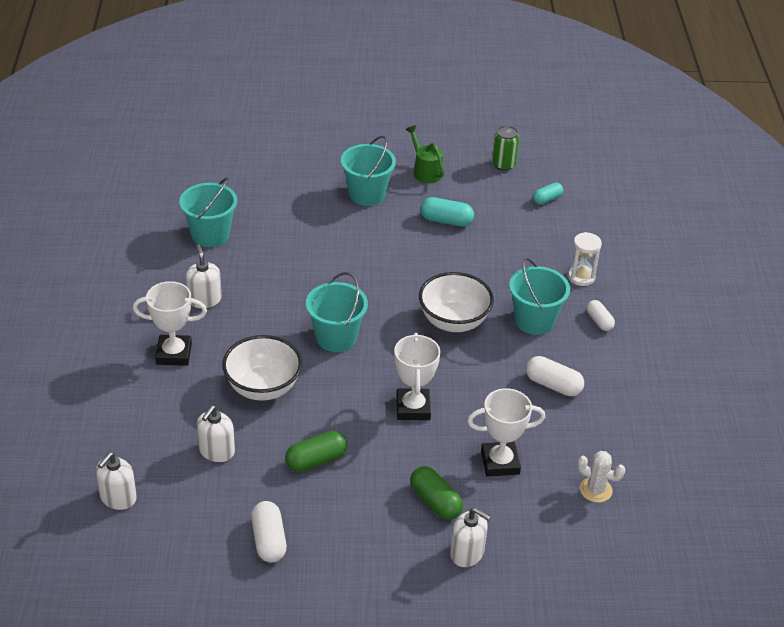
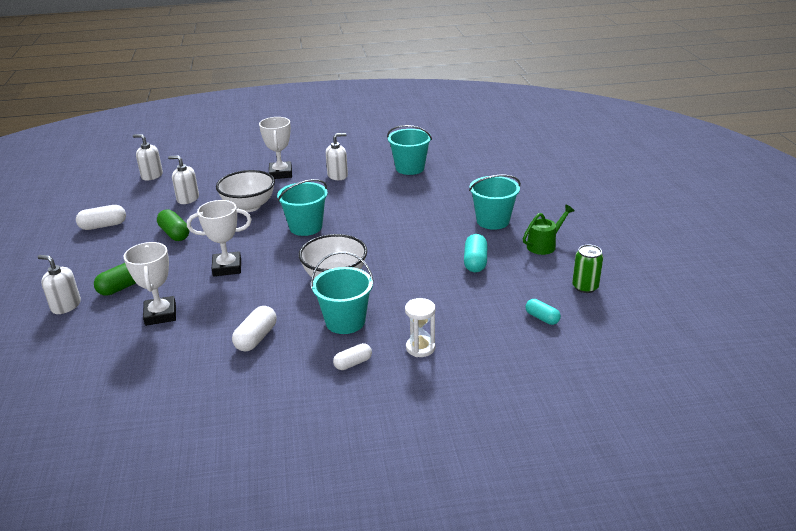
camera: 85 degrees right, 10 degrees down
(467, 553) = (66, 305): white soap dispenser -> white soap dispenser turned 90 degrees clockwise
(595, 490) = (118, 371): white cactus -> none

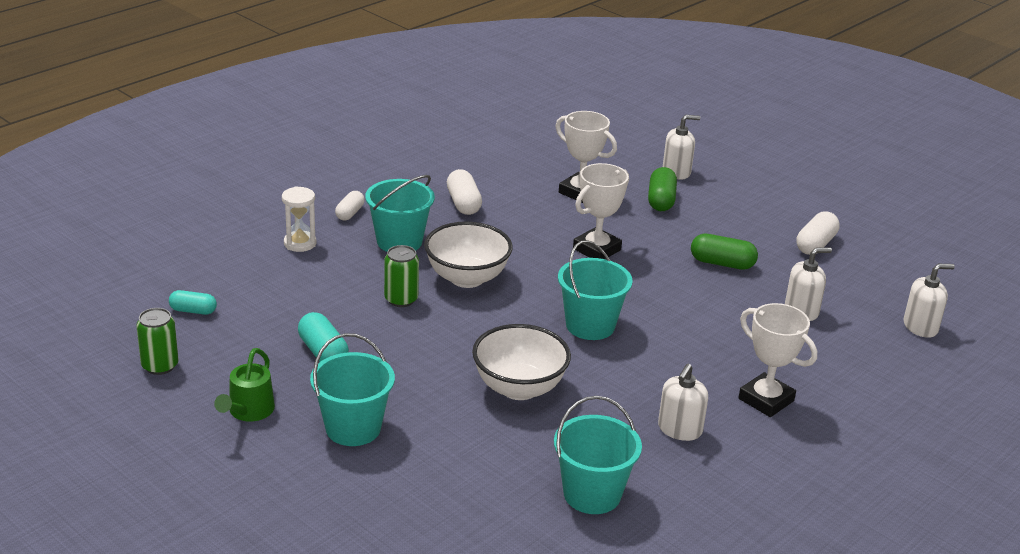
camera: 140 degrees right, 0 degrees up
(249, 206) = (708, 328): white bowl -> white bowl (519, 388)
(394, 278) = (401, 299): none -> green can

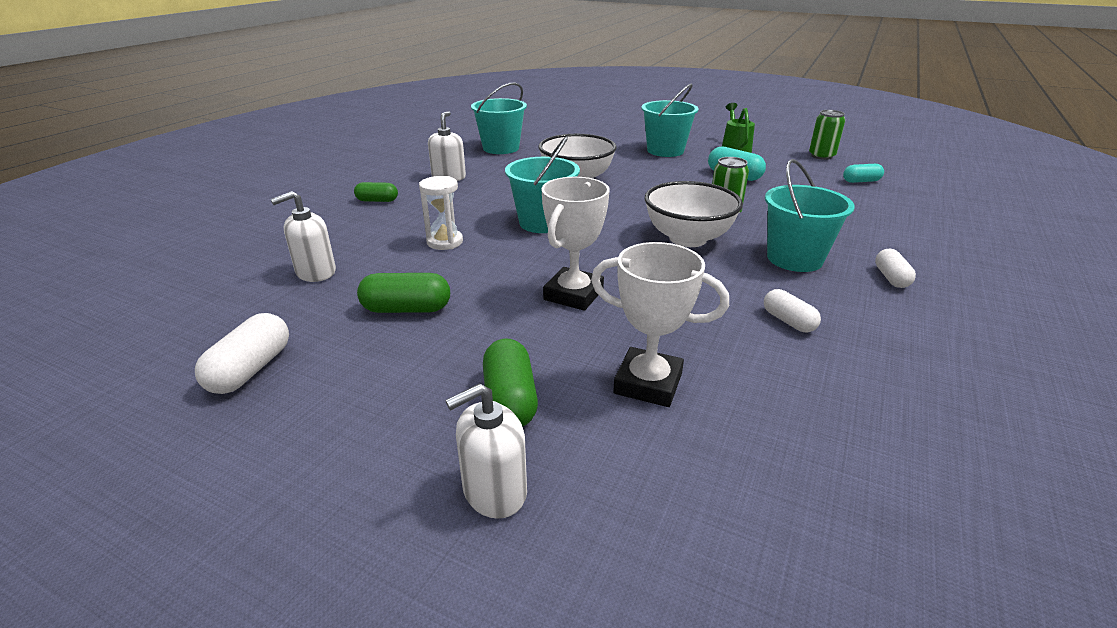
camera: 165 degrees right, 0 degrees up
(300, 243) = (880, 238): white hourglass -> white hourglass (445, 242)
(463, 203) = (788, 321): white capsule -> white capsule, size x0.66
(766, 400) = (377, 200): white trophy -> green capsule
(920, 327) = (171, 281): white soap dispenser -> none

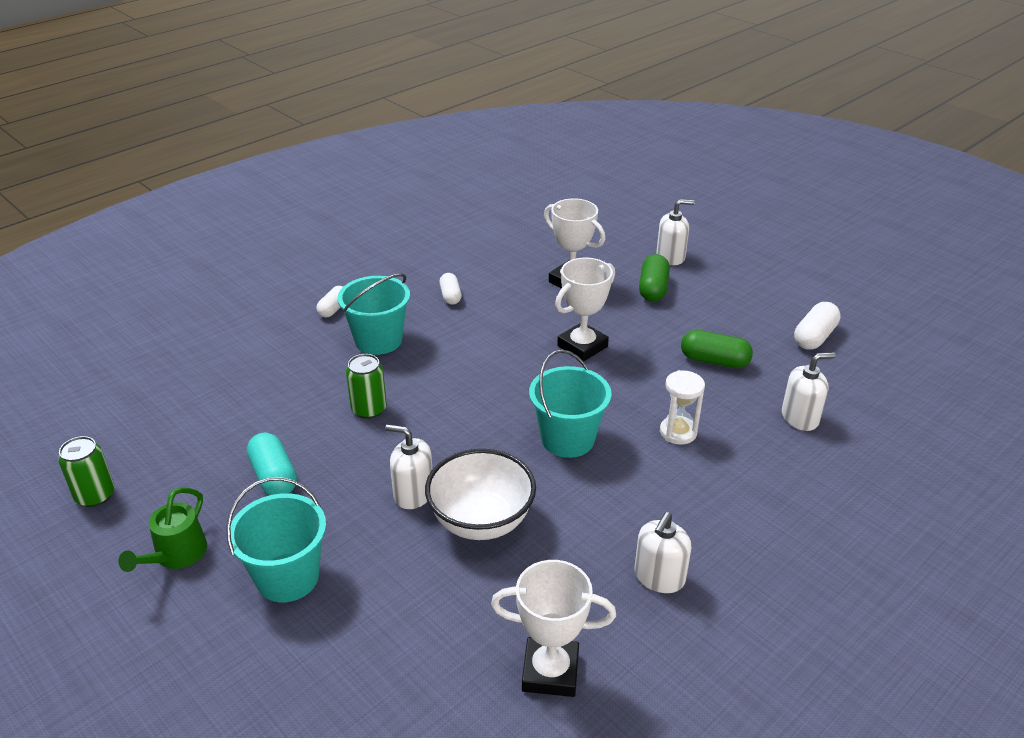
camera: 160 degrees left, 5 degrees up
(377, 200) = (760, 535): green capsule -> none
(501, 148) = (550, 672): turquoise bucket -> white trophy
(633, 182) = (413, 493): none -> white soap dispenser
(687, 239) = (442, 382): white bowl -> none
(861, 181) = (148, 426): turquoise capsule -> none

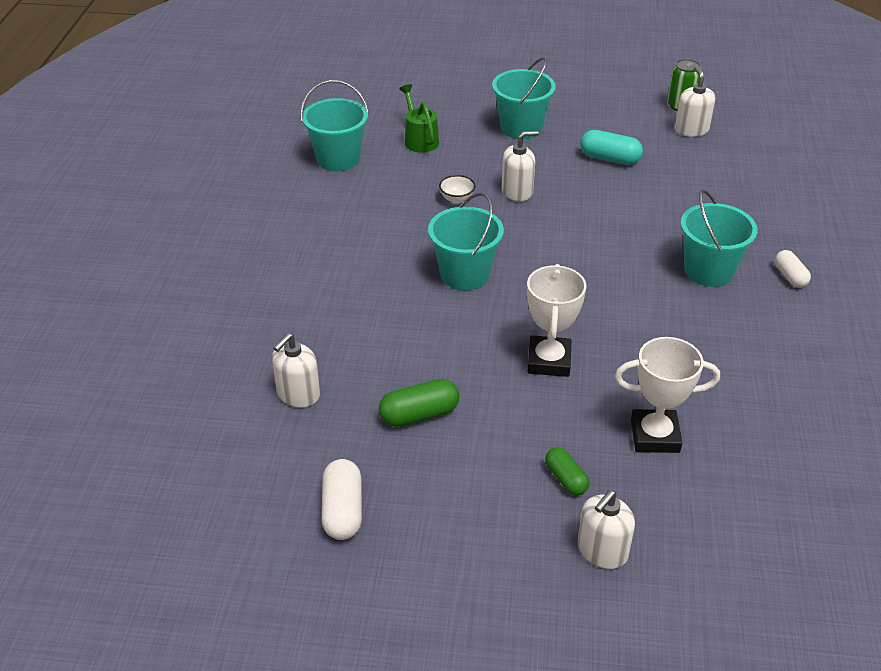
camera: 140 degrees right, 5 degrees up
(176, 556) = (590, 108): green watering can -> green watering can (419, 139)
(369, 409) = (625, 220): green can -> none
(450, 296) = (729, 346): white capsule -> none
(481, 521) = (457, 199): white bowl -> white bowl, size x0.43
(550, 672) = (338, 159): white trophy -> turquoise bucket
(653, 289) = (565, 479): green capsule -> green capsule, size x0.66
(659, 577) = (318, 224): white soap dispenser -> white soap dispenser (691, 130)
(678, 432) = (389, 324): white hourglass -> none

